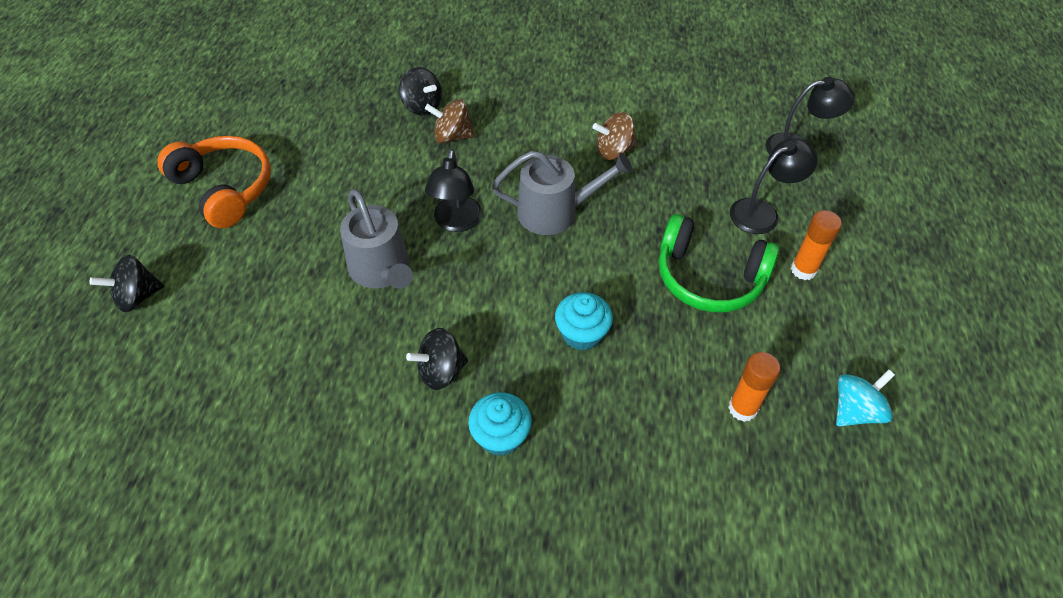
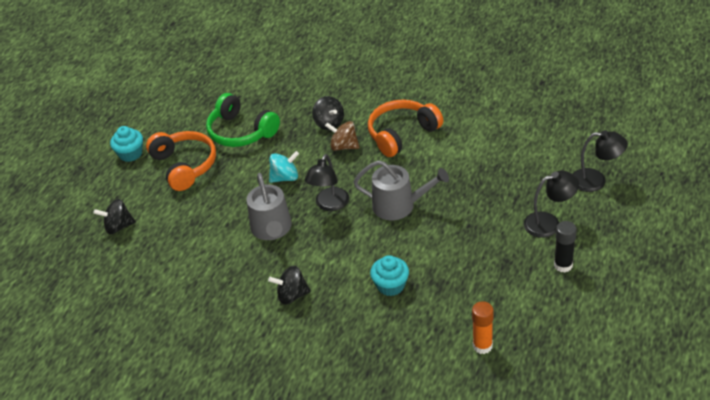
camera: 20 degrees right, 10 degrees down
(500, 436) = (318, 338): turquoise cupcake -> turquoise cupcake (130, 154)
(526, 111) = (402, 134): none -> orange headphones
(613, 151) = (455, 168): brown spinning top -> none
(709, 278) = (492, 262): green headphones -> green headphones (241, 132)
(803, 270) = (563, 265): orange glue stick -> black glue stick
(855, 410) = (560, 358): turquoise spinning top -> turquoise spinning top (285, 177)

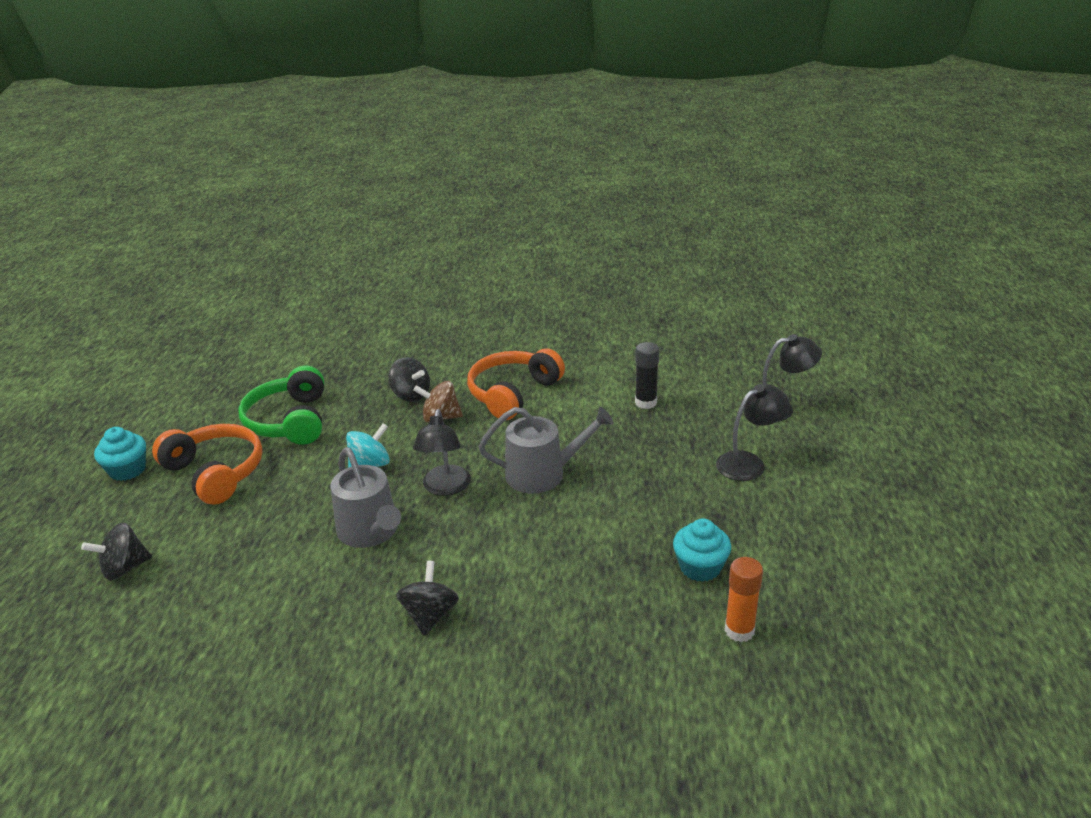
camera: 20 degrees left, 10 degrees down
(241, 132) = (289, 421): green headphones -> green headphones turned 60 degrees clockwise
(292, 295) = (430, 615): black spinning top -> black spinning top turned 120 degrees clockwise
(390, 285) = (572, 575): turquoise cupcake -> turquoise cupcake (700, 567)
(563, 265) = (793, 508): black glue stick -> black glue stick (645, 402)

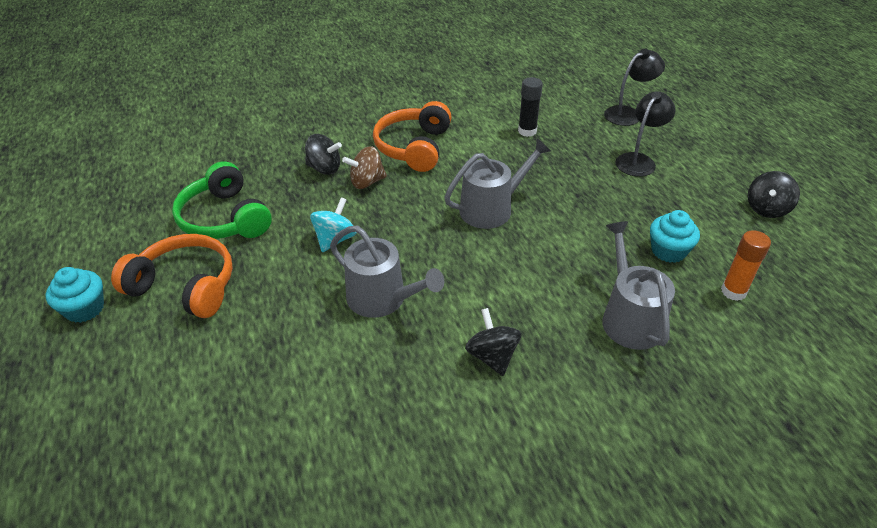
camera: 25 degrees left, 10 degrees up
(124, 568) = (158, 408): black spinning top -> black spinning top (767, 209)
(445, 488) = (418, 242): black lamp -> none
(597, 622) = (629, 318): none -> grey watering can

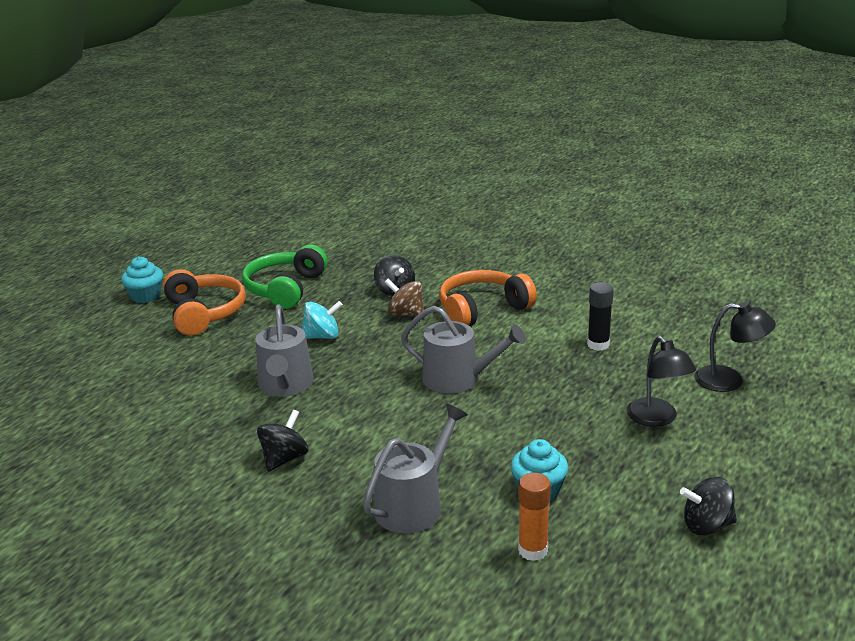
camera: 50 degrees right, 15 degrees down
(639, 160) = (657, 419): black lamp -> black lamp turned 75 degrees clockwise

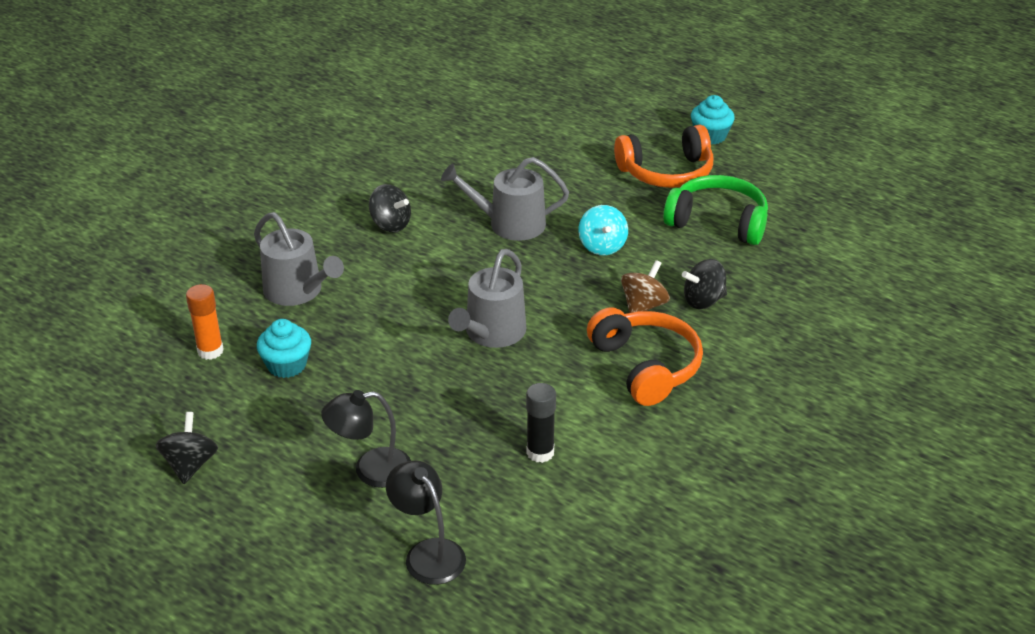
camera: 95 degrees right, 10 degrees up
(729, 381) = (428, 553): black lamp -> black lamp turned 120 degrees clockwise

